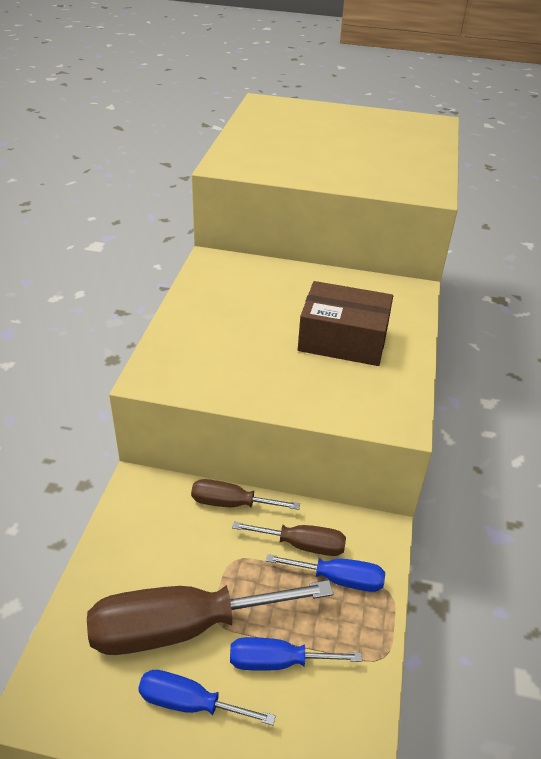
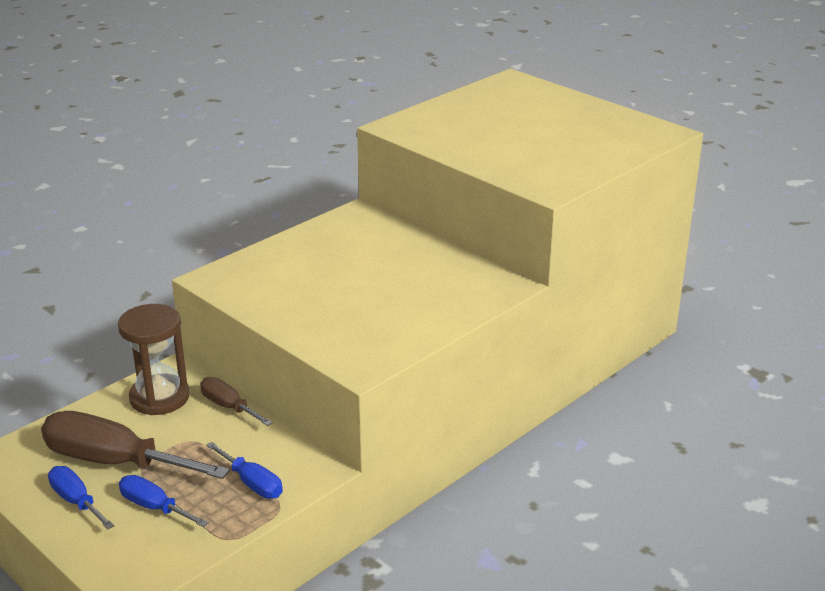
camera: 35 degrees right, 10 degrees down
(153, 525) = (159, 397): none -> brown hourglass
(302, 545) = (250, 452): brown screwdriver -> none
(343, 340) = (391, 301): brown box -> none

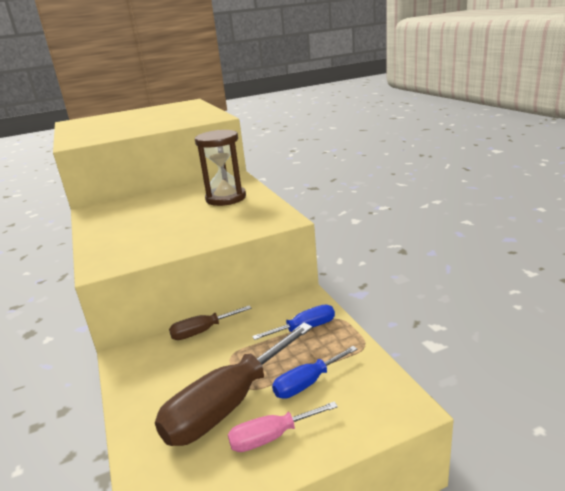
camera: 65 degrees left, 5 degrees down
(76, 501) = (271, 437): blue screwdriver -> pink screwdriver
(159, 397) = (155, 369): brown hourglass -> brown hourglass (226, 198)

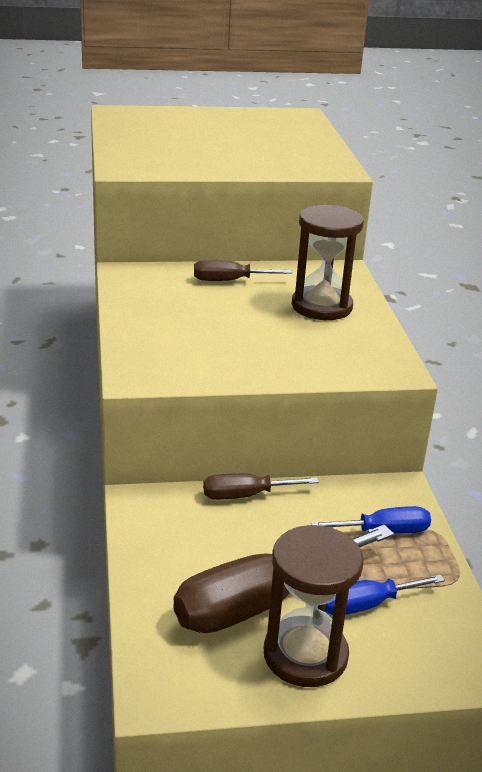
camera: 10 degrees right, 5 degrees up
(162, 198) = (229, 281): none -> brown screwdriver
(271, 437) = (305, 655): pink screwdriver -> brown hourglass

